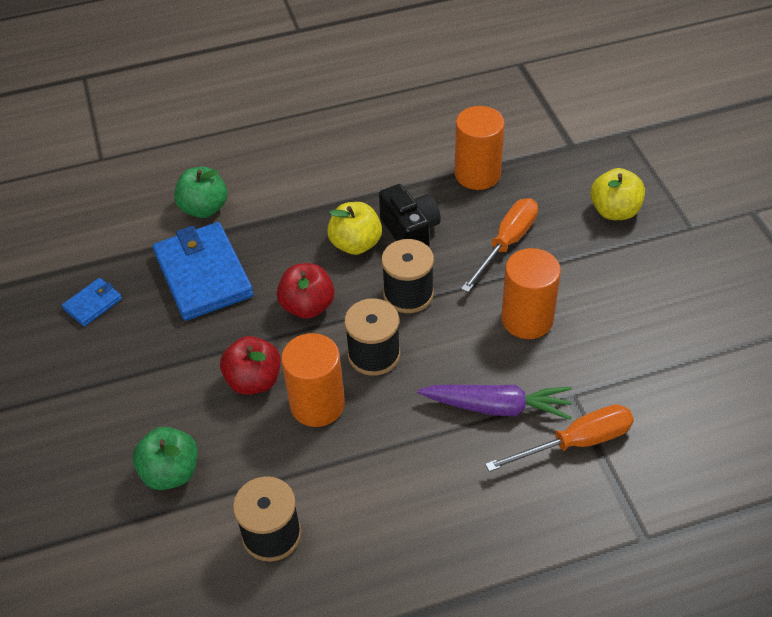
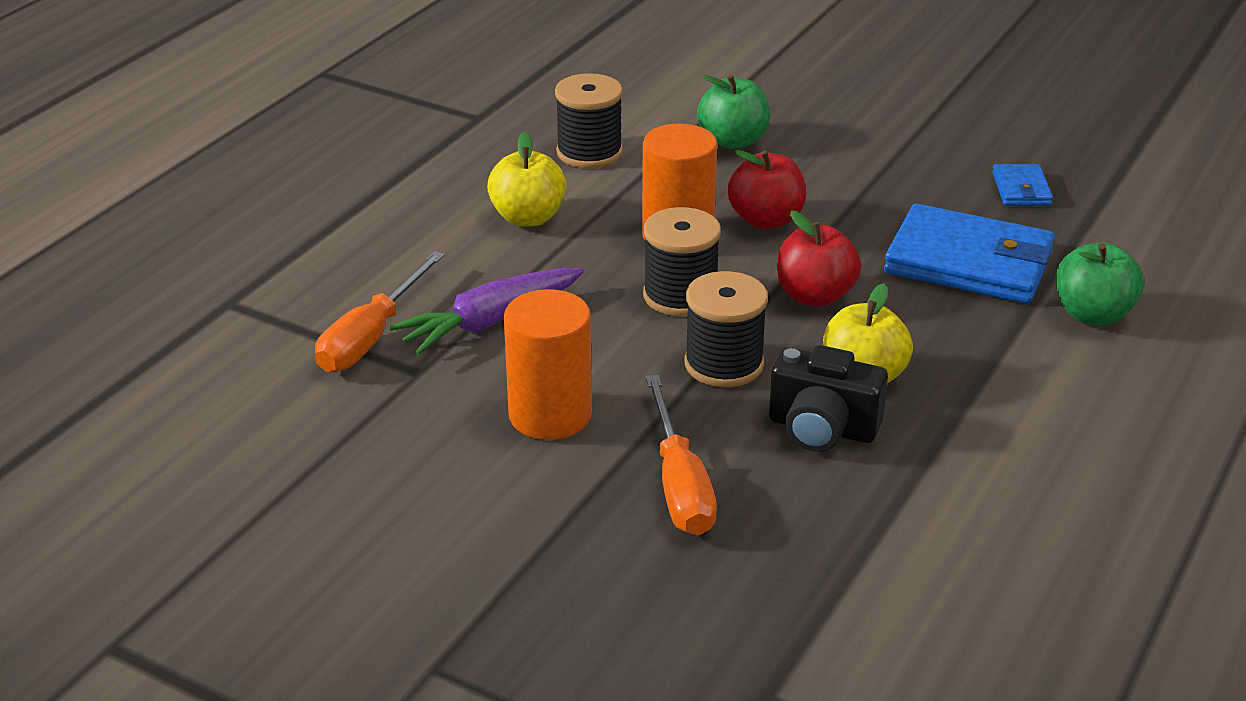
camera: 135 degrees right, 15 degrees down
(477, 174) = (843, 555): orange cylinder -> none
(614, 211) = (577, 621): yellow apple -> yellow apple (528, 218)

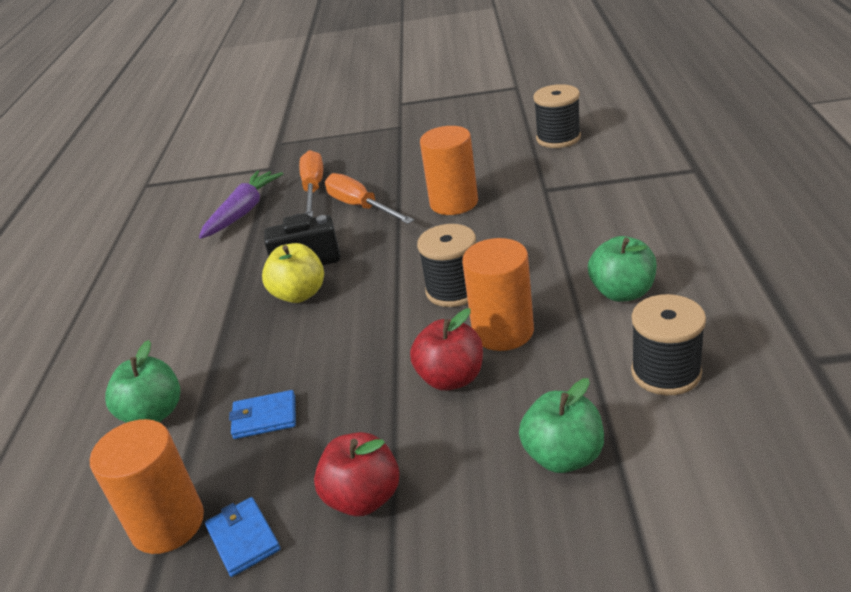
camera: 155 degrees right, 0 degrees up
(371, 337) = (595, 190): orange screwdriver -> orange screwdriver (313, 188)
(491, 322) = (545, 225): purple carrot -> purple carrot (243, 212)
(528, 218) = (622, 292): yellow apple -> green apple
(724, 364) = (387, 264): black spool -> black spool (558, 138)
(815, 296) = (365, 332): red apple -> red apple (363, 498)
(969, 262) = (264, 417): blue wallet -> blue wallet, size x0.48
(1087, 221) = (168, 524): none -> orange cylinder

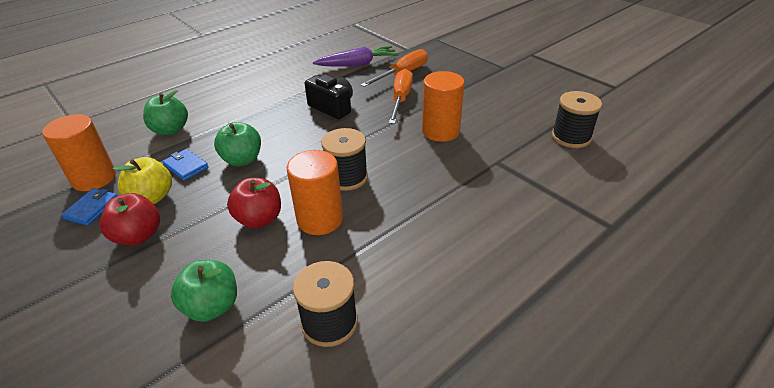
camera: 45 degrees right, 5 degrees up
(299, 294) = (298, 122): yellow apple -> yellow apple (152, 197)
(622, 292) = (407, 257): green apple -> green apple (242, 160)

